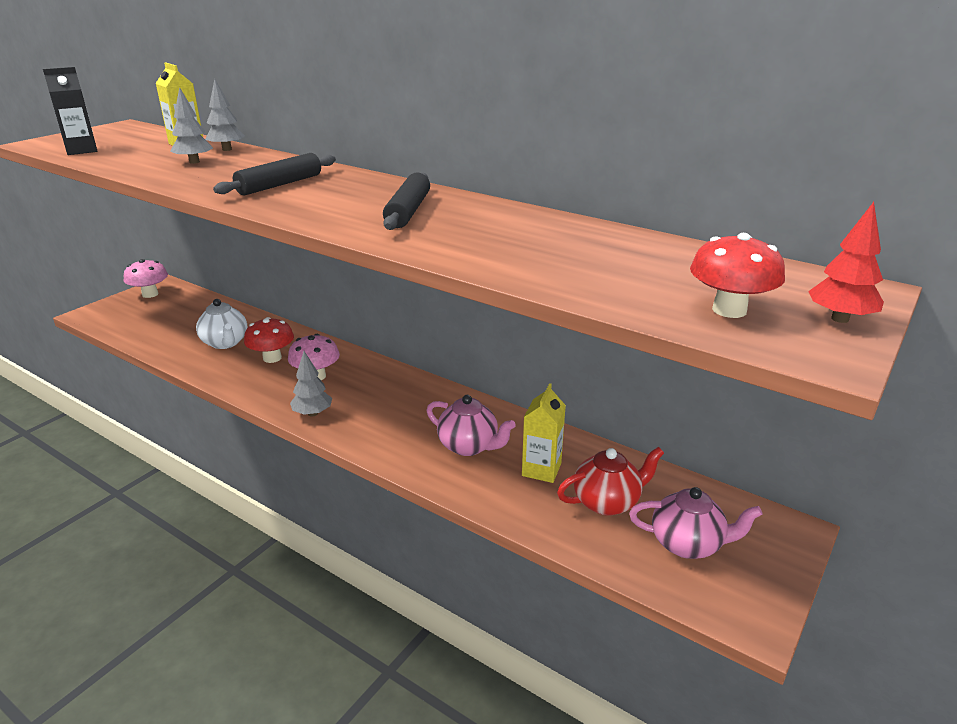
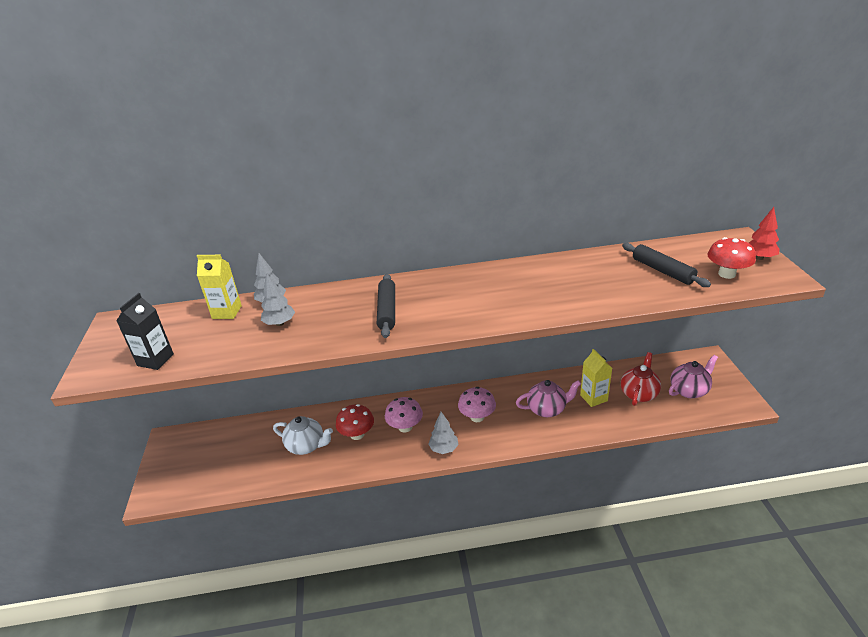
camera: 40 degrees left, 5 degrees up
(150, 294) = (172, 451): pink mushroom -> pink mushroom (477, 417)
(408, 211) = (501, 290): black rolling pin -> black rolling pin (662, 271)

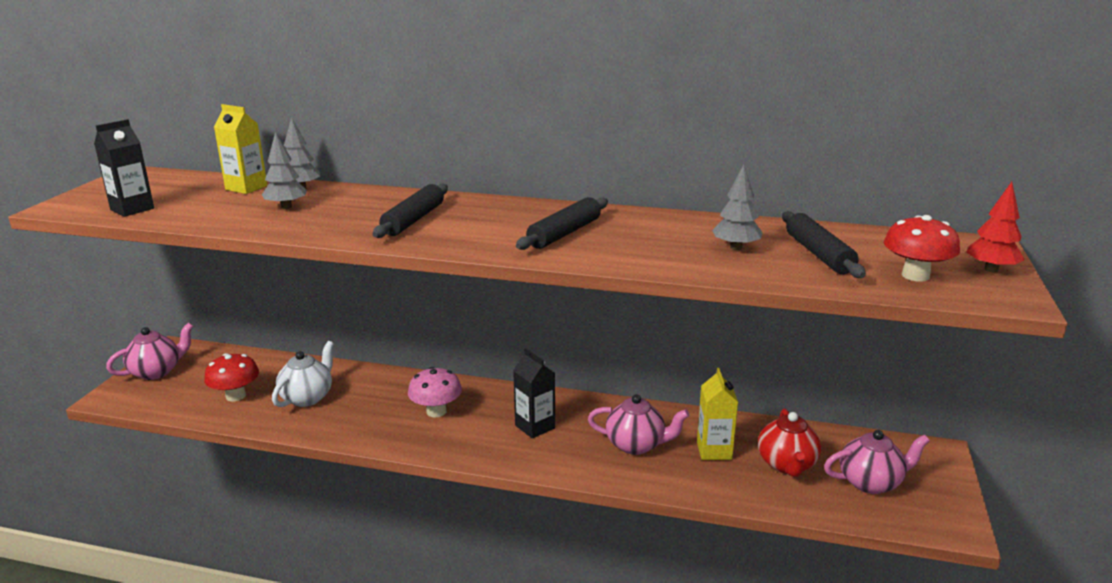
camera: 20 degrees right, 10 degrees down
(170, 463) = (156, 372): none -> pink teapot
(306, 446) = (307, 397): white teapot -> white teapot turned 105 degrees counterclockwise
(357, 434) = (373, 403): red mushroom -> red mushroom (235, 396)
(444, 449) = (463, 448): grey tree -> grey tree (736, 248)
(477, 417) = (535, 427): pink mushroom -> black carton
(500, 295) = (565, 233): none -> black rolling pin
(639, 394) = (787, 464): red teapot -> red teapot turned 135 degrees clockwise

